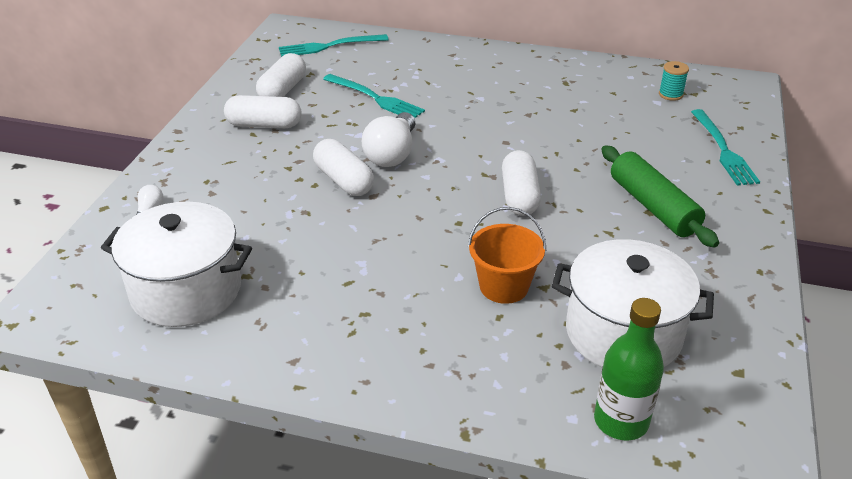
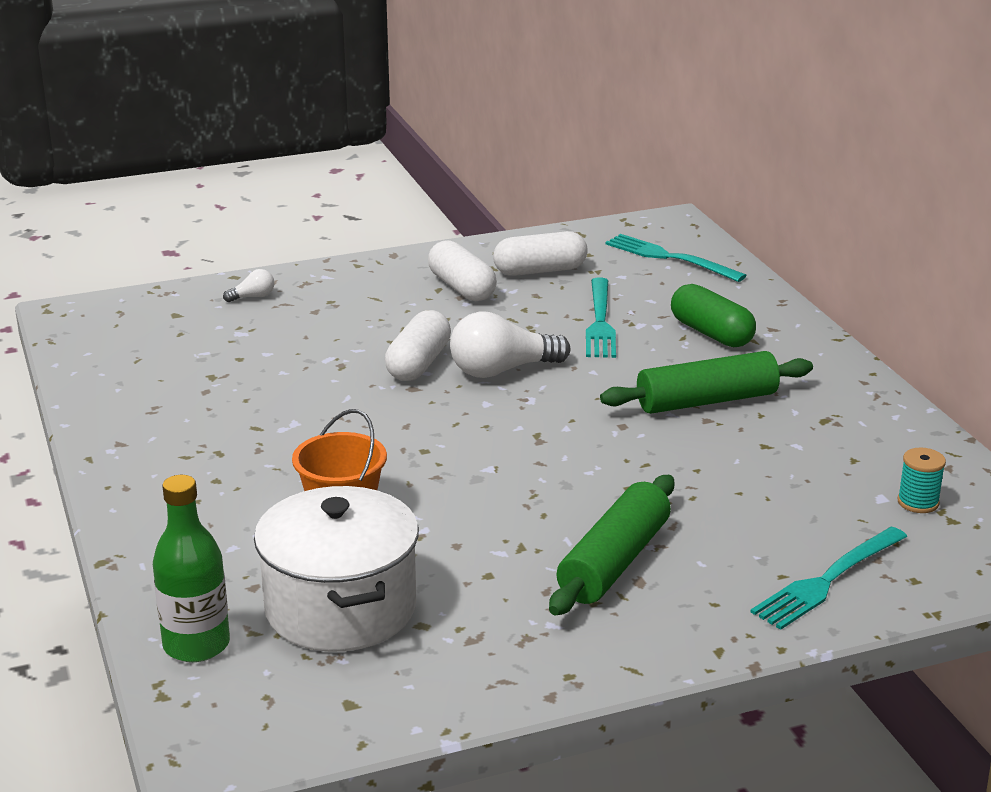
camera: 55 degrees right, 10 degrees down
(186, 290) = (162, 359): white pot -> none
(435, 72) = (711, 333): none -> green capsule
(508, 105) = (707, 401): none -> green rolling pin
(519, 196) = (521, 469): white capsule -> none

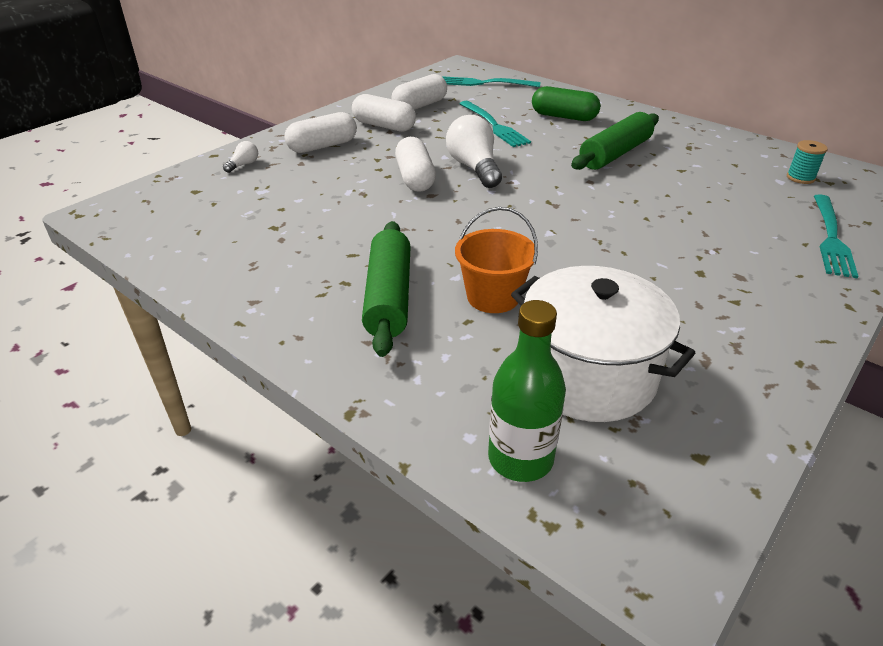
camera: 30 degrees left, 10 degrees up
(361, 296) = (323, 146): none -> white capsule
(502, 370) = (474, 168): white light bulb -> white light bulb turned 120 degrees clockwise
(614, 562) = (709, 269): green rolling pin -> green rolling pin (389, 297)

